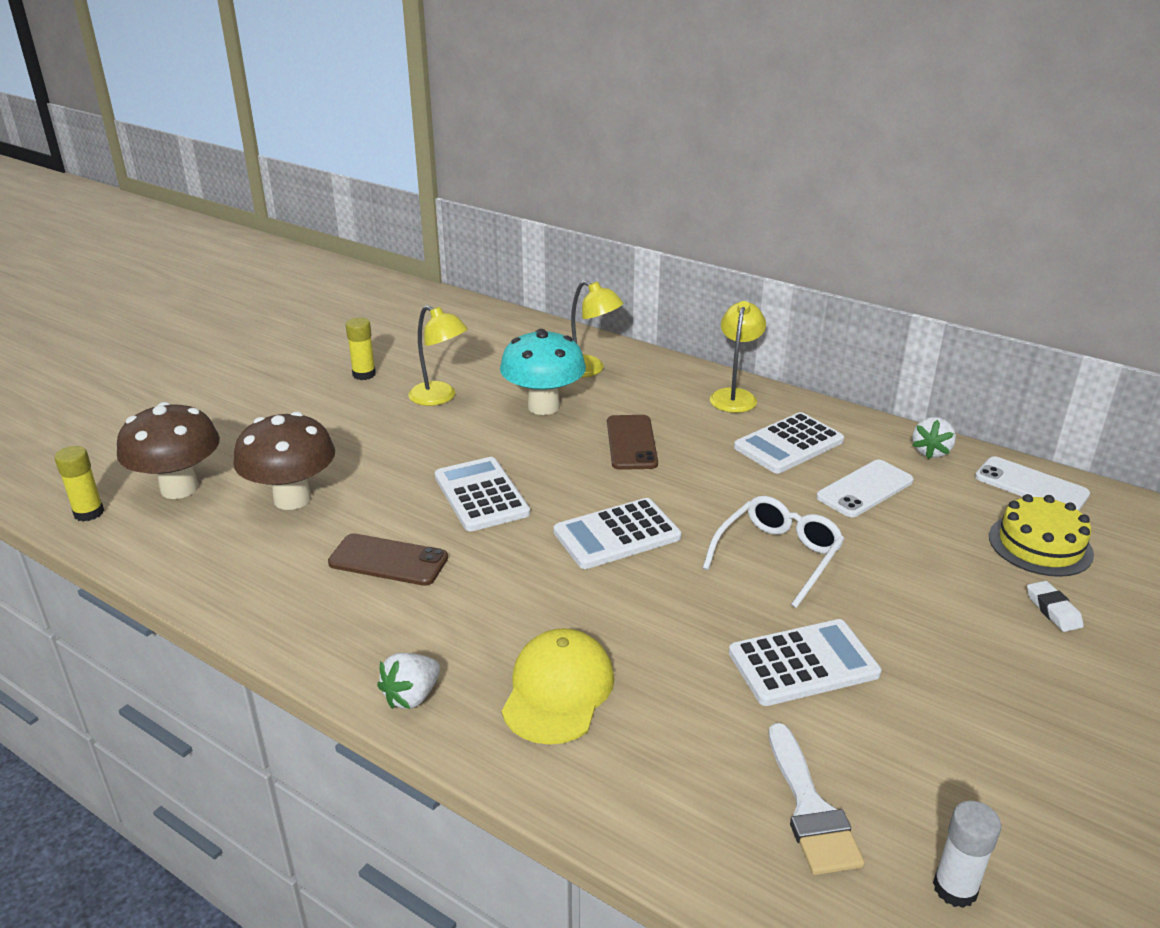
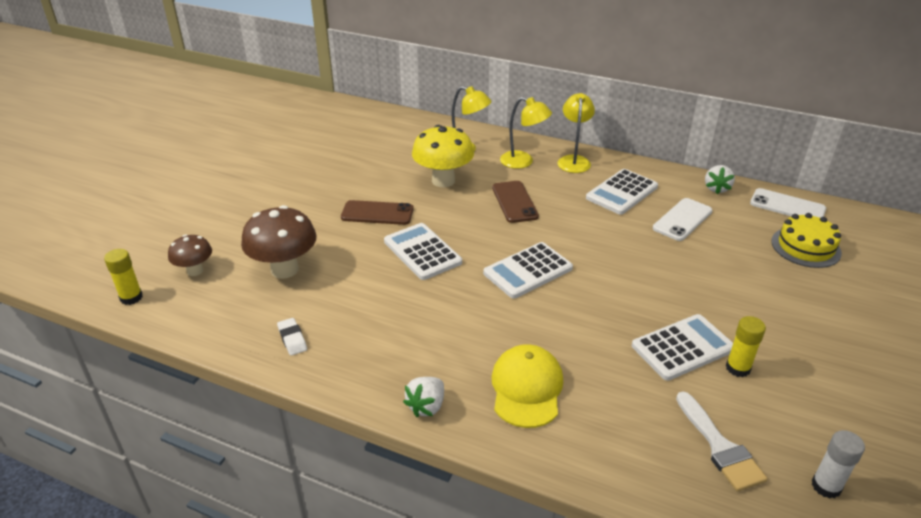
camera: 10 degrees left, 5 degrees up
(179, 488) = (195, 271): brown mushroom -> brown mushroom, size x0.58
(364, 374) = (302, 168): yellow glue stick -> yellow glue stick (738, 368)
(388, 560) = (373, 308): brown phone -> brown phone (377, 213)
(440, 398) = (365, 181): yellow lamp -> yellow lamp (523, 162)
(543, 406) = (443, 181): turquoise mushroom -> yellow mushroom
(777, 557) = (641, 274): white glasses -> none
(1053, 610) = (827, 291): white eraser -> white eraser (292, 339)

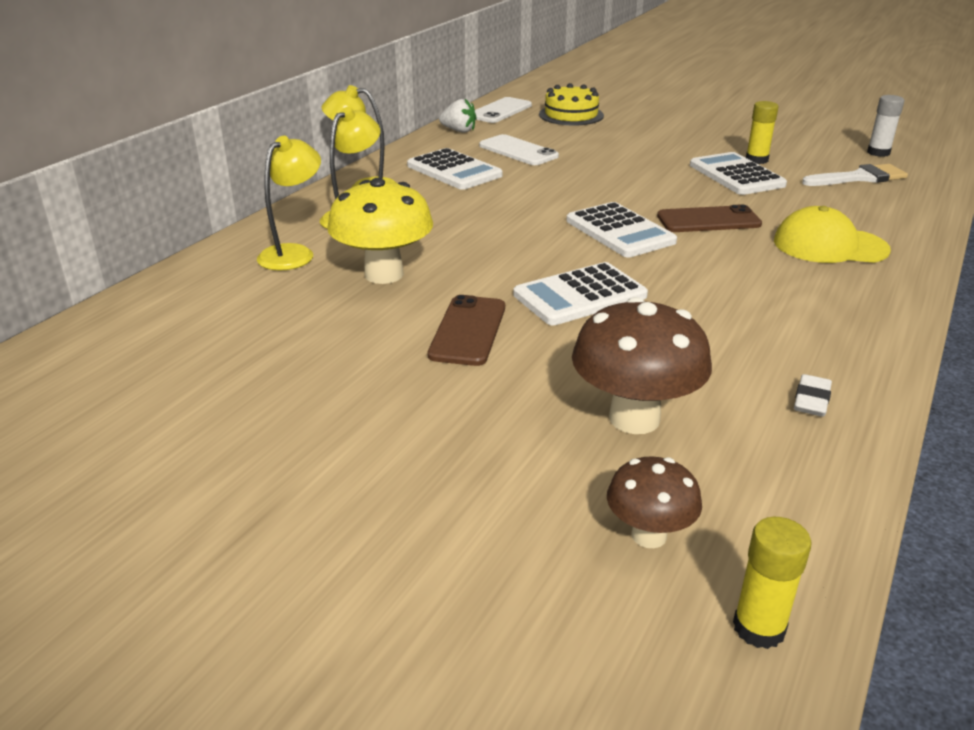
camera: 85 degrees left, 5 degrees down
(292, 339) = (811, 400): white eraser -> white eraser turned 45 degrees counterclockwise
(426, 406) = (889, 300): white strawberry -> none
(514, 202) = (460, 229): brown phone -> brown phone (708, 220)

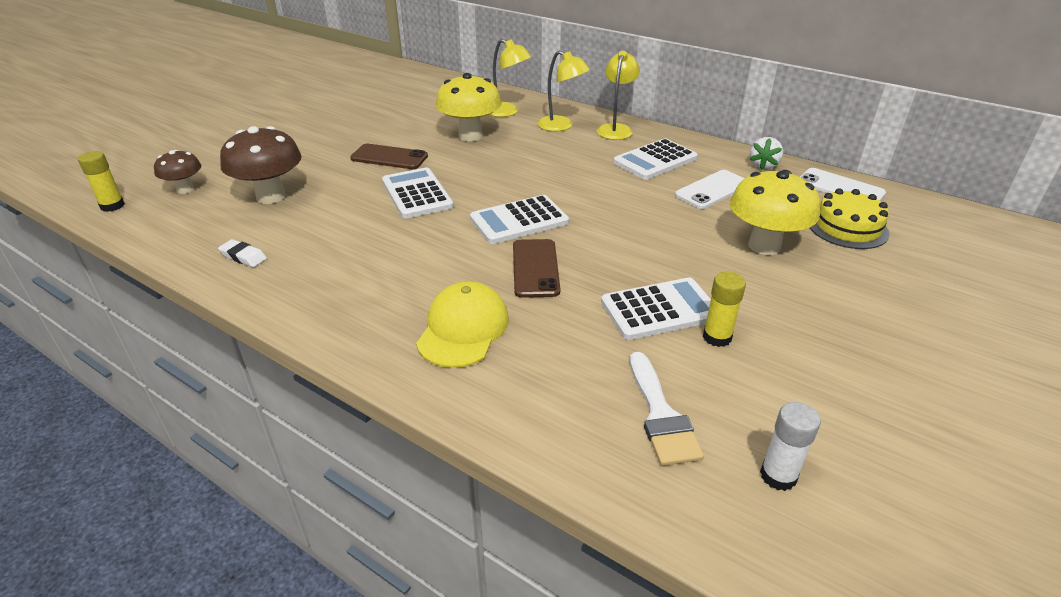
camera: 95 degrees right, 5 degrees up
(615, 140) = (764, 246): none -> yellow mushroom

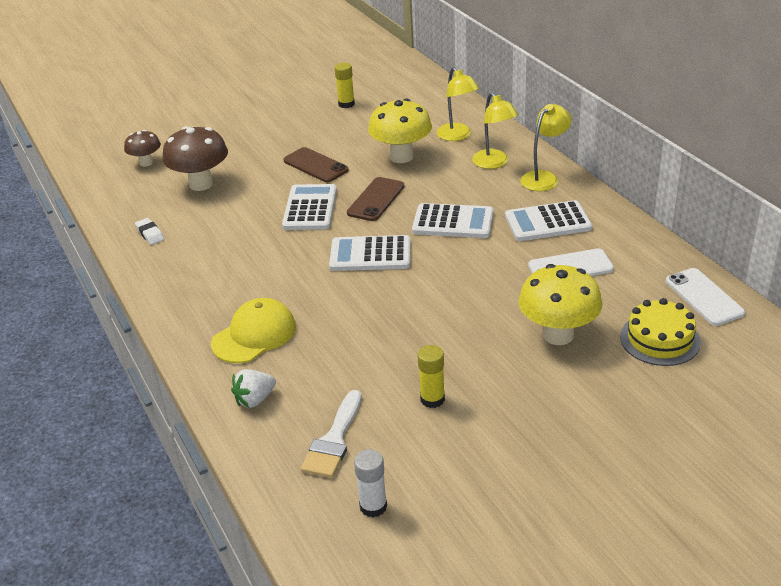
camera: 30 degrees right, 0 degrees up
(112, 206) = (91, 166): yellow glue stick -> yellow glue stick (346, 104)
(535, 268) = (346, 301): brown phone -> brown phone (376, 199)
(660, 310) = (410, 364): white calculator -> white calculator (453, 222)
(763, 165) = (652, 253): white strawberry -> white strawberry (255, 399)

